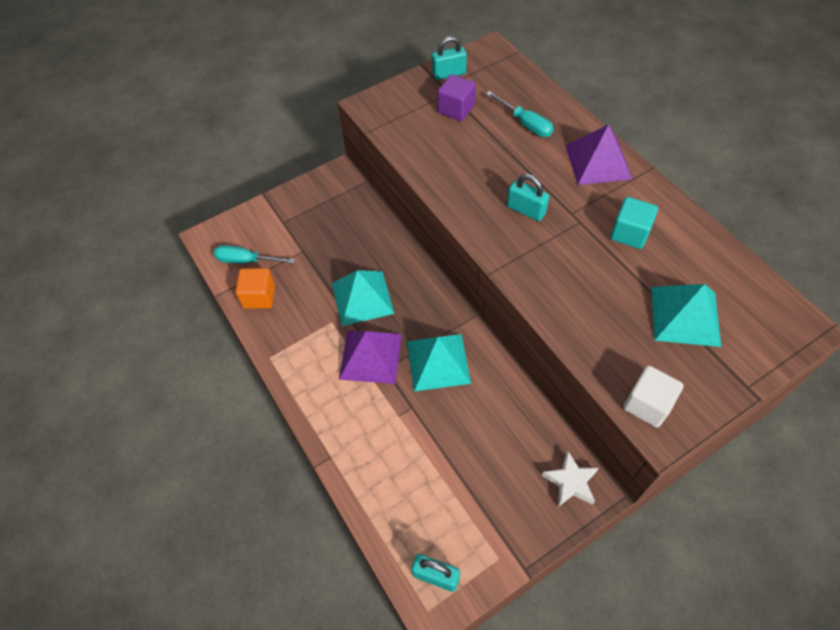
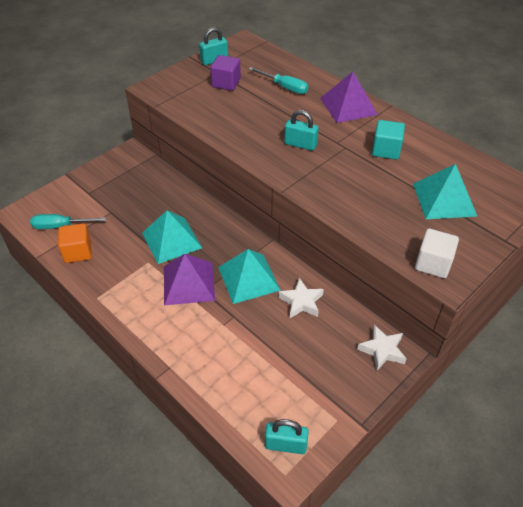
camera: 15 degrees left, 10 degrees down
(491, 403) = (301, 302): none -> white star

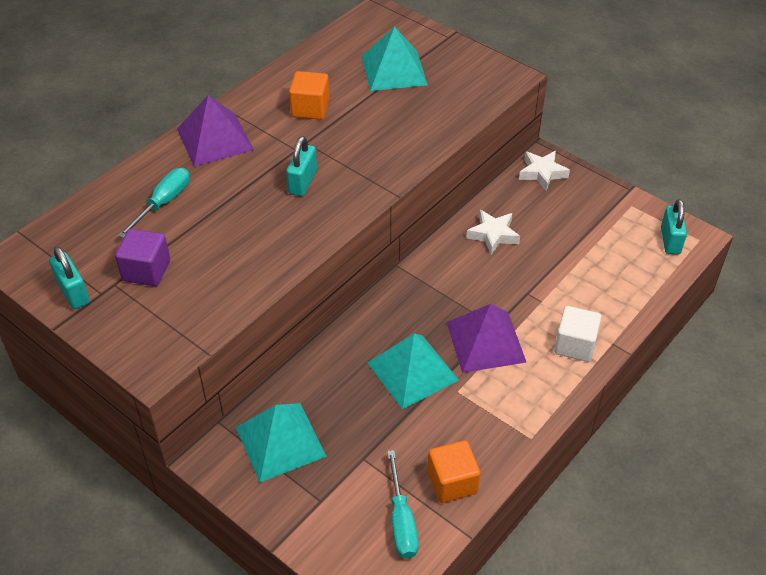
camera: 95 degrees left, 0 degrees up
(248, 278) = (467, 283): turquoise pyramid -> turquoise pyramid (280, 441)
(386, 150) = (310, 109): turquoise cube -> orange cube
(433, 264) = (492, 84): white cube -> white cube (575, 345)

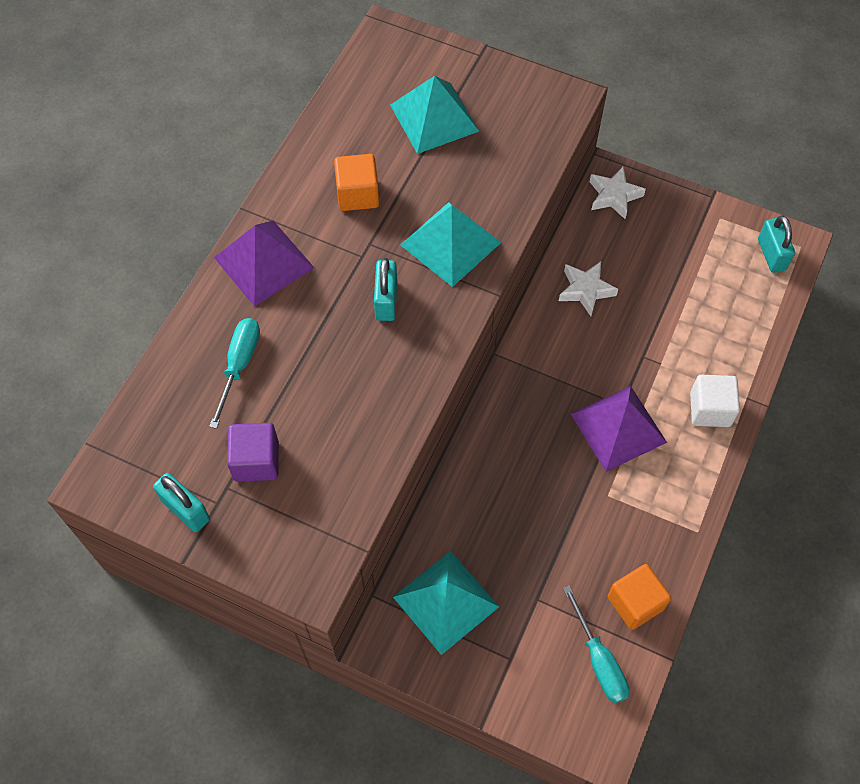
camera: 15 degrees left, 15 degrees up
(412, 371) = (554, 482): turquoise pyramid -> turquoise pyramid (450, 243)

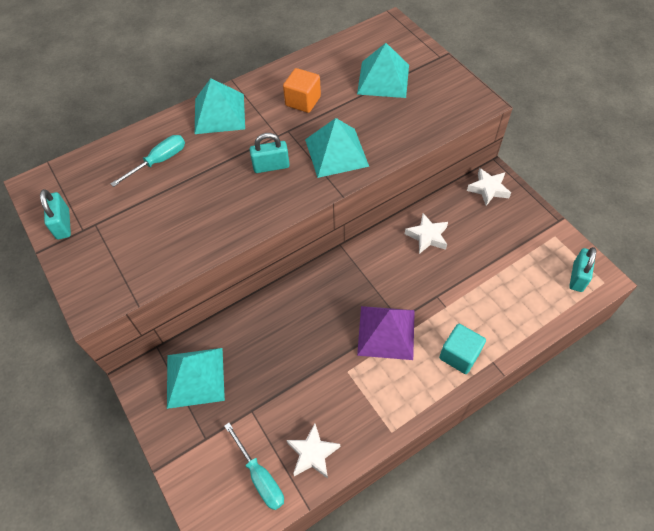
camera: 35 degrees right, 5 degrees down
(256, 461) = (122, 218): purple cube -> none
(264, 262) = (219, 113): purple pyramid -> turquoise pyramid
(386, 300) = (271, 166): turquoise padlock -> turquoise padlock turned 45 degrees clockwise
(599, 660) = (260, 476): turquoise screwdriver -> turquoise screwdriver turned 45 degrees counterclockwise
(635, 603) = (313, 453): orange cube -> white star
(710, 409) = (459, 355): white cube -> turquoise cube

